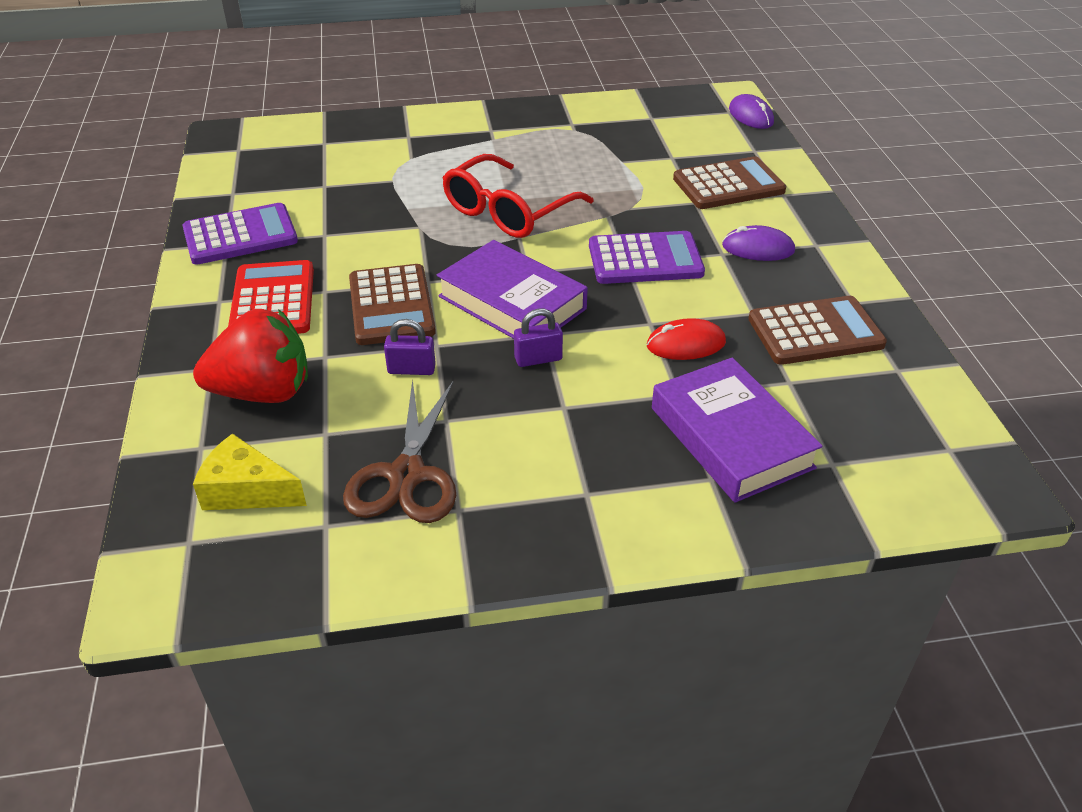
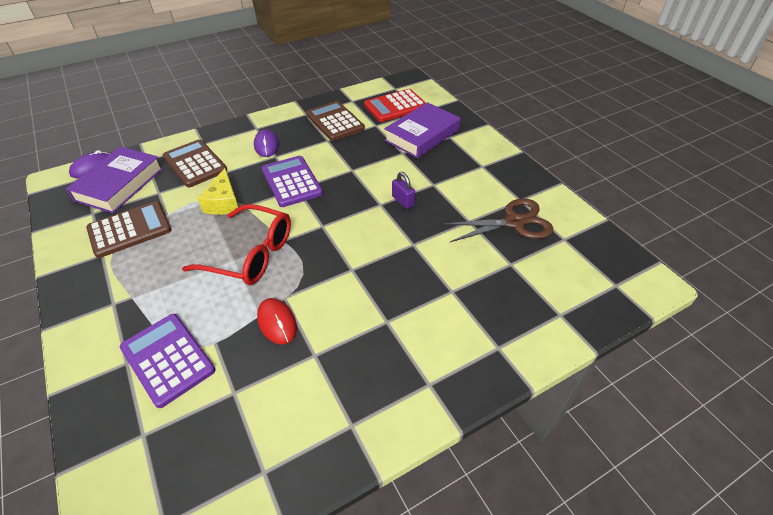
camera: 110 degrees left, 5 degrees up
(240, 236) = (336, 419): purple calculator -> purple calculator (168, 359)
(247, 490) = (570, 278): yellow cheese -> yellow cheese (223, 202)
(263, 392) = (500, 306): red strawberry -> none
(273, 301) = (412, 347): red calculator -> red calculator (395, 106)
(391, 306) = (386, 278): brown calculator -> brown calculator (130, 230)
(411, 369) = (440, 247): purple padlock -> none
(512, 302) = (357, 224): purple book -> purple book (119, 184)
(686, 344) = (364, 156): red mouse -> red mouse (277, 322)

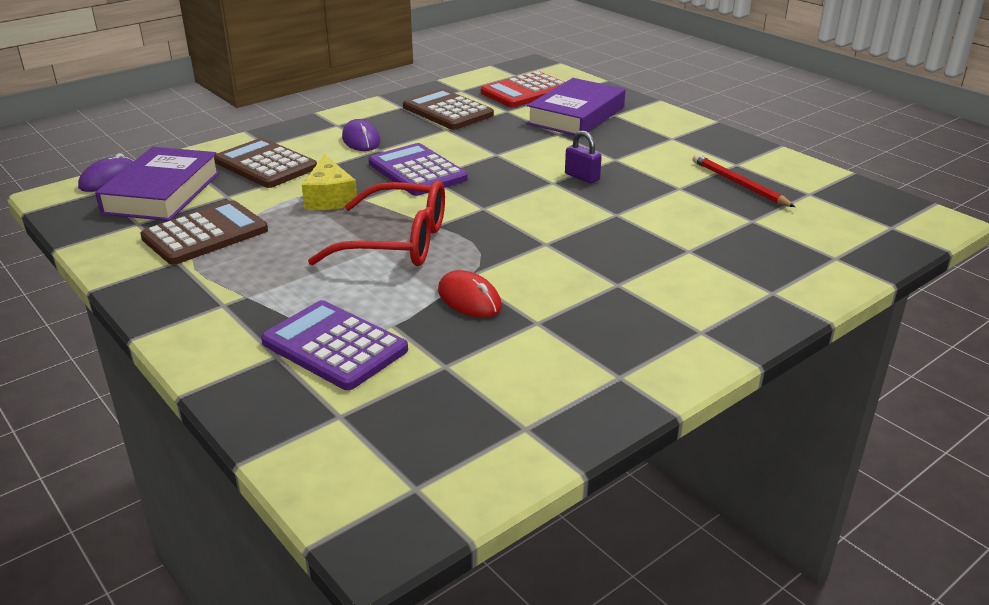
camera: 10 degrees left, 15 degrees down
(514, 222) = (739, 184): brown scissors -> red pencil

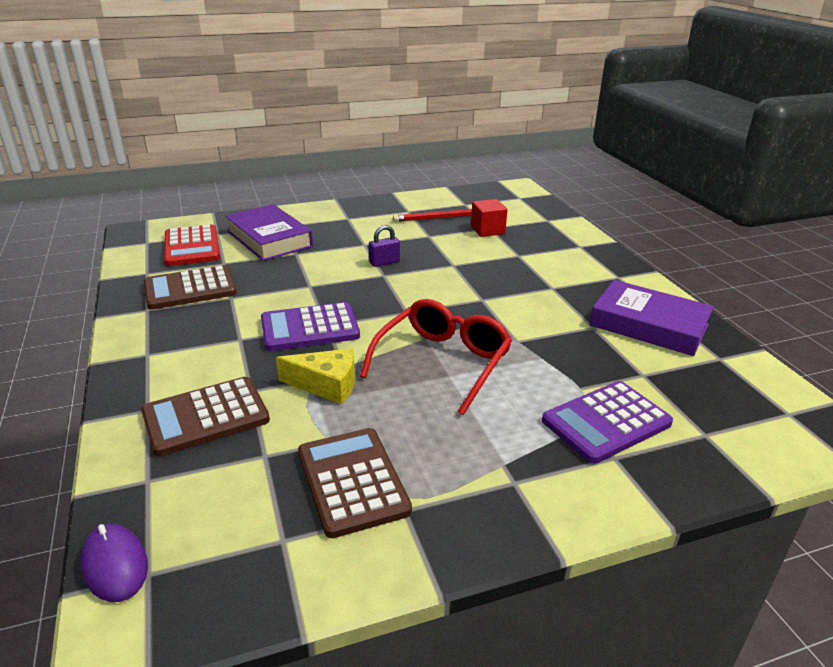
camera: 70 degrees left, 0 degrees up
(162, 193) = (209, 510): purple book -> purple book (649, 325)
(361, 140) = (205, 346): purple mouse -> none
(469, 299) = (552, 346): red mouse -> none
(742, 220) = (487, 230): none -> red cube

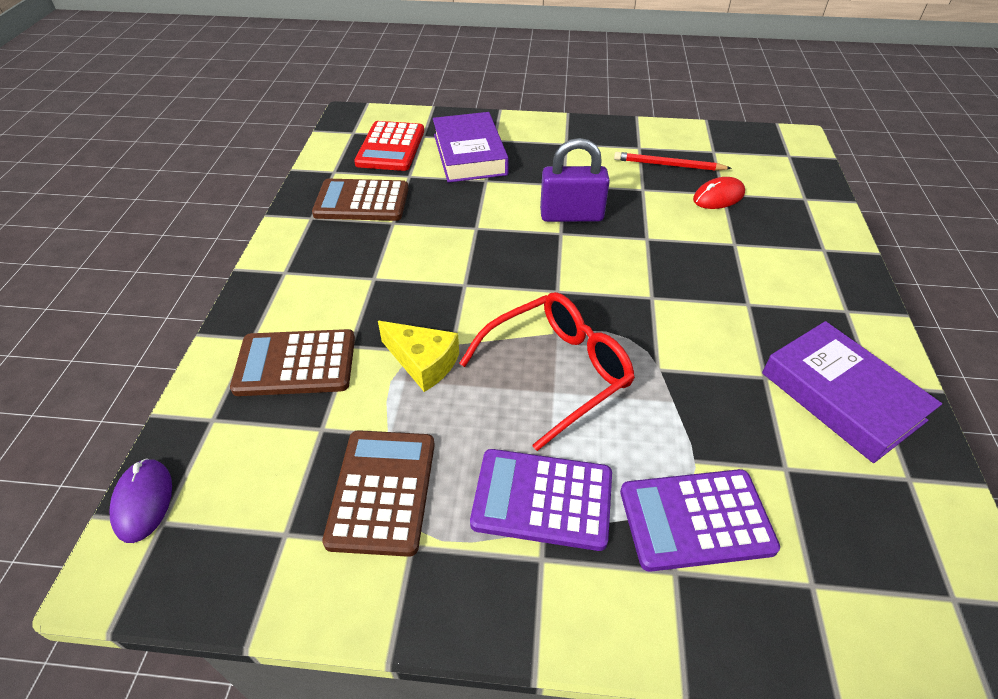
camera: 25 degrees right, 15 degrees up
(310, 328) = (446, 284): purple calculator -> purple calculator (542, 499)
(384, 262) = (571, 215): purple padlock -> purple padlock, size x1.82
(487, 230) = (718, 197): red cube -> red mouse

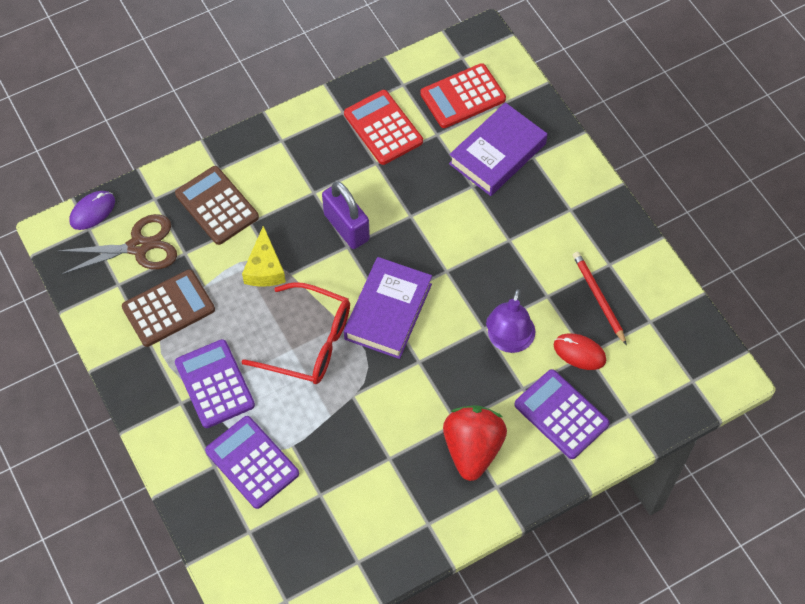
camera: 55 degrees right, 15 degrees up
(257, 475) = (139, 246): none -> brown scissors
(362, 201) = (383, 128): brown calculator -> red calculator
(571, 215) = (472, 266): purple padlock -> purple padlock (346, 227)
(674, 230) = (508, 341): none -> purple lamp
(781, 233) = (561, 414): none -> purple calculator
(789, 307) = (472, 449): none -> red strawberry
(841, 396) = (403, 507): purple book -> purple book (388, 311)

